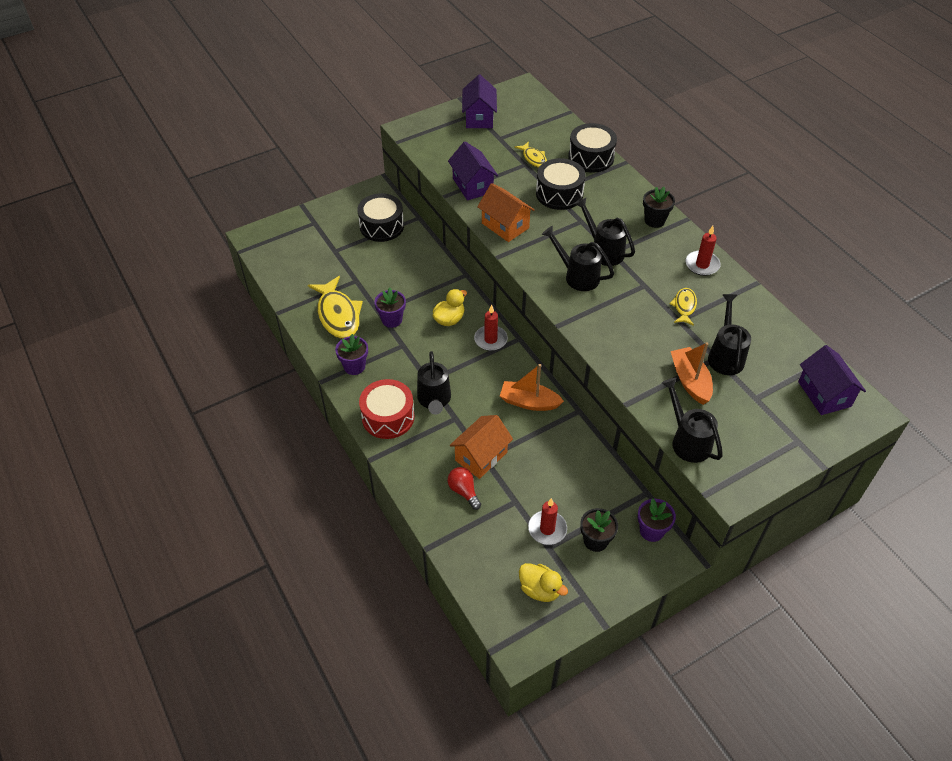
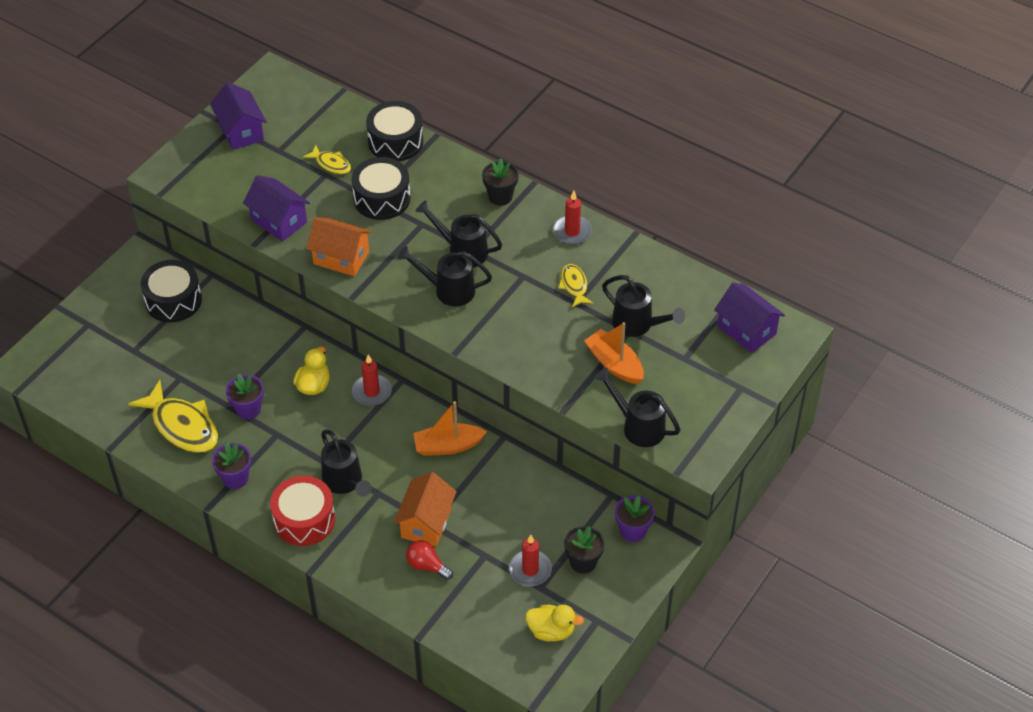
camera: 25 degrees left, 0 degrees up
(725, 355) = (637, 324): black watering can -> black watering can turned 150 degrees clockwise

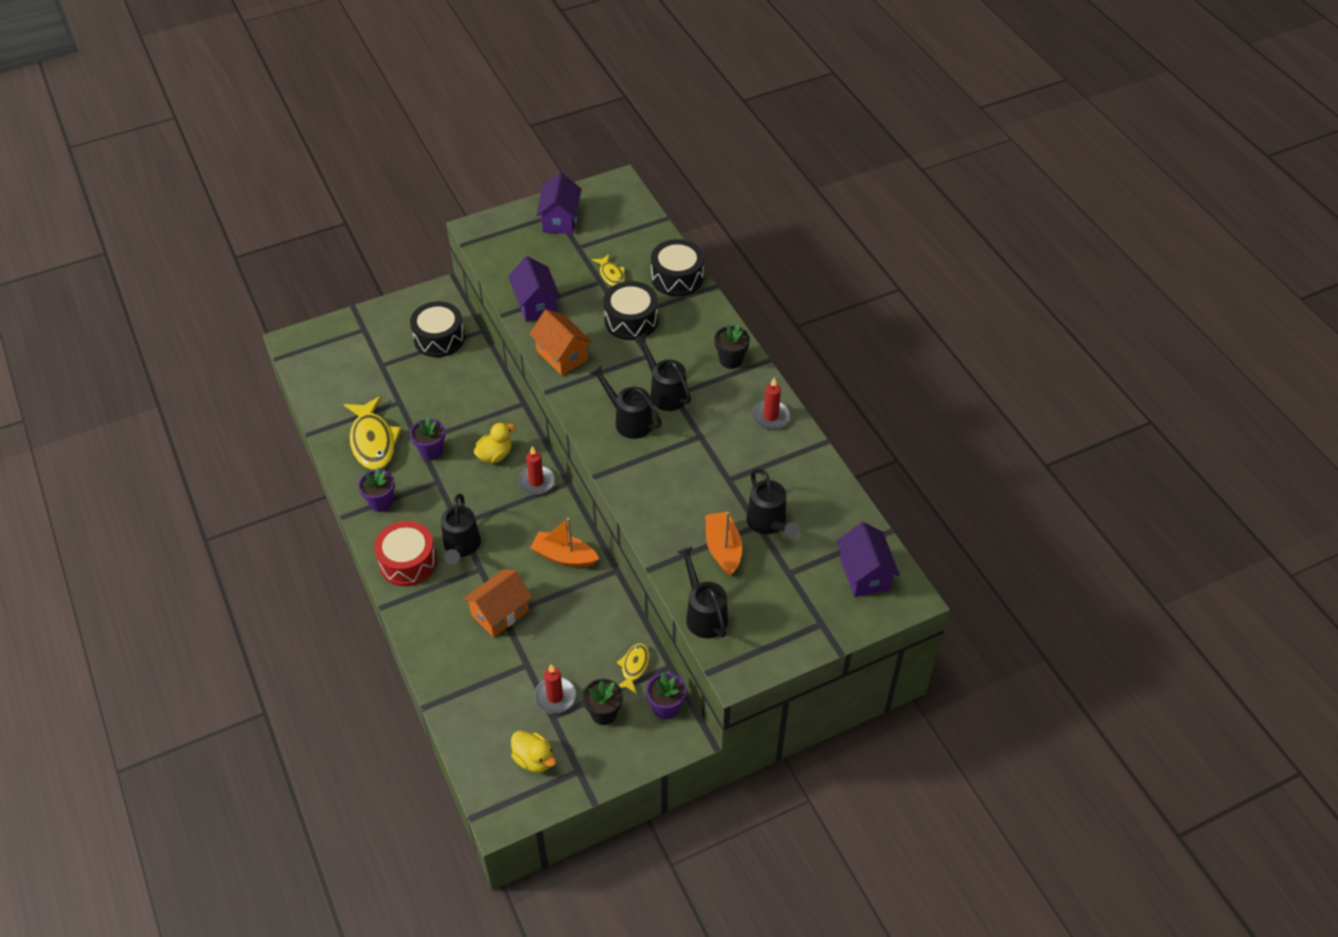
camera: 30 degrees right, 0 degrees up
(427, 565) = (474, 649): red light bulb -> none
(574, 285) = (738, 464): yellow fish -> yellow fish (634, 667)

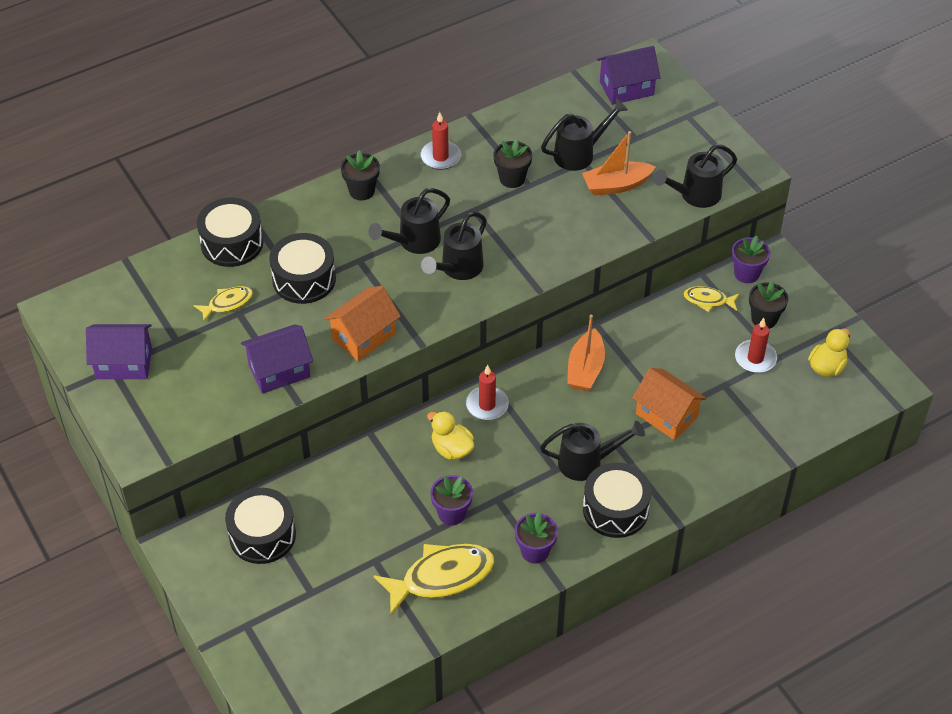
camera: 95 degrees left, 0 degrees up
(408, 562) = (615, 509): red drum -> black drum
(738, 467) = (512, 178): none -> black flower pot

